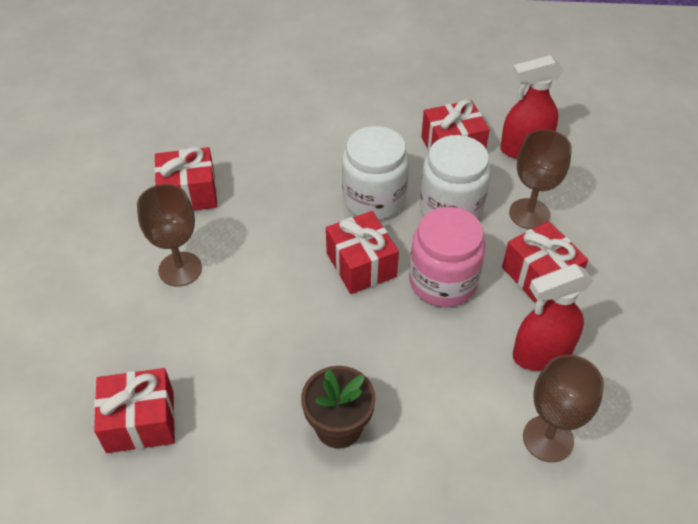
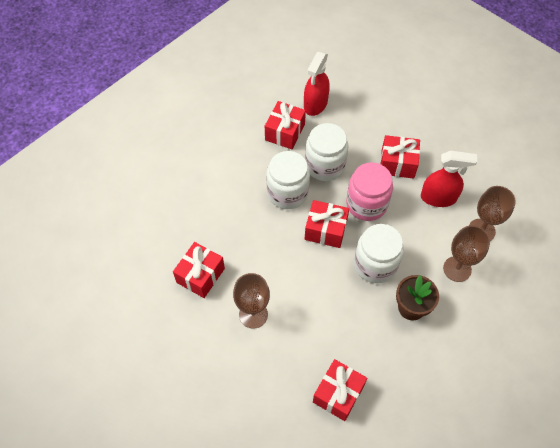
camera: 50 degrees left, 10 degrees up
(364, 345) = (375, 264): none -> white jar
(529, 214) = (358, 137): brown goblet -> brown goblet (457, 269)
(541, 353) = (438, 198): red spray bottle -> red spray bottle turned 105 degrees counterclockwise

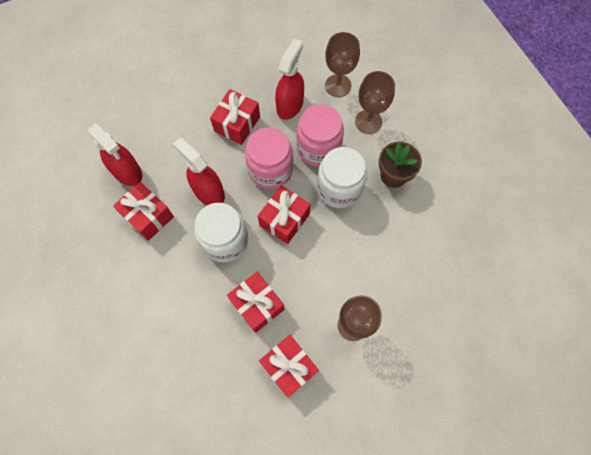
camera: 70 degrees left, 10 degrees up
(325, 165) = (208, 191): white jar -> red spray bottle
(338, 394) = (457, 272): red gift -> red gift (257, 305)
(407, 235) = (318, 148): none -> pink jar

